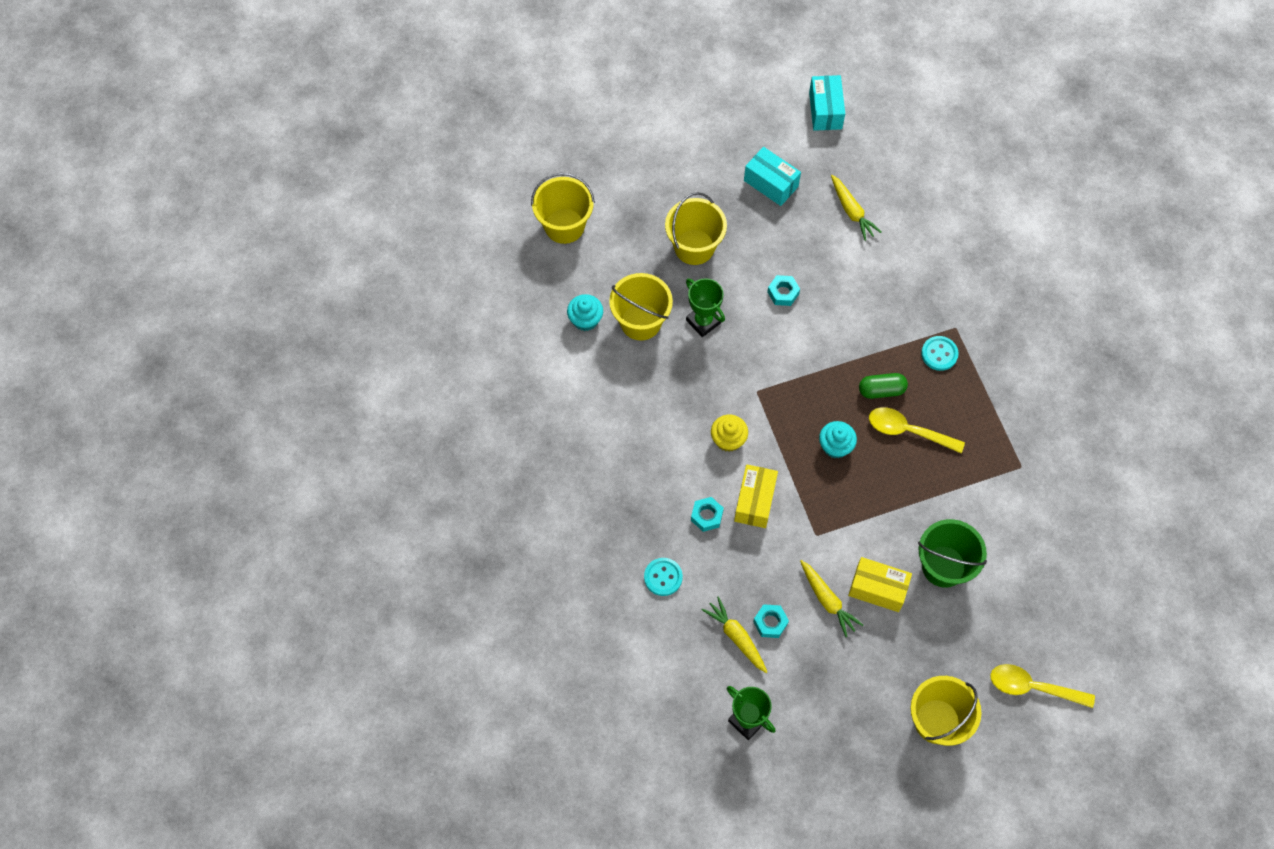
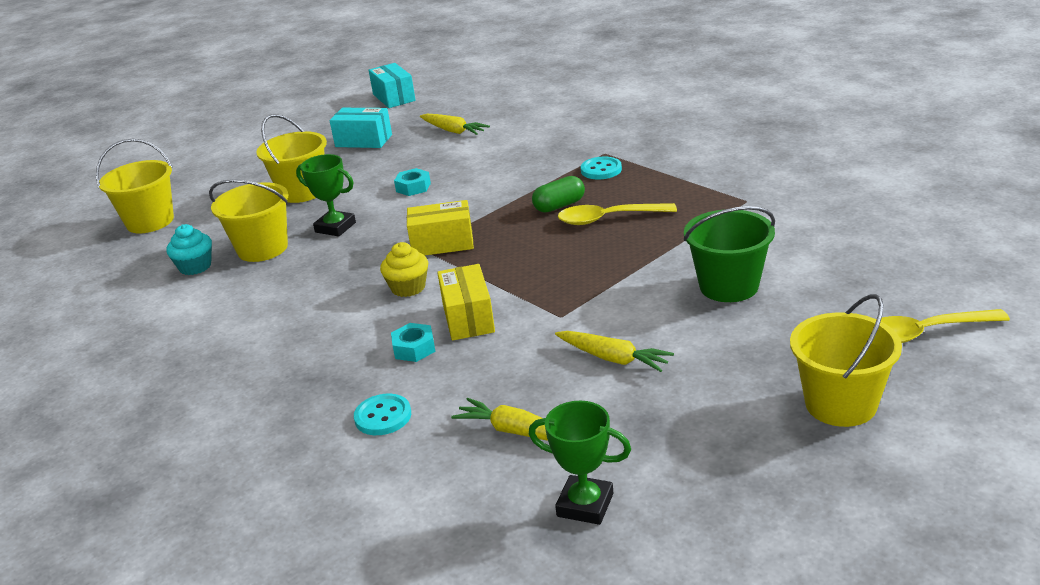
camera: 20 degrees left, 35 degrees down
(770, 622) = (553, 402): turquoise nut -> none
(835, 446) = (536, 252): turquoise cupcake -> none
(877, 589) = (667, 328): yellow box -> yellow box (442, 243)

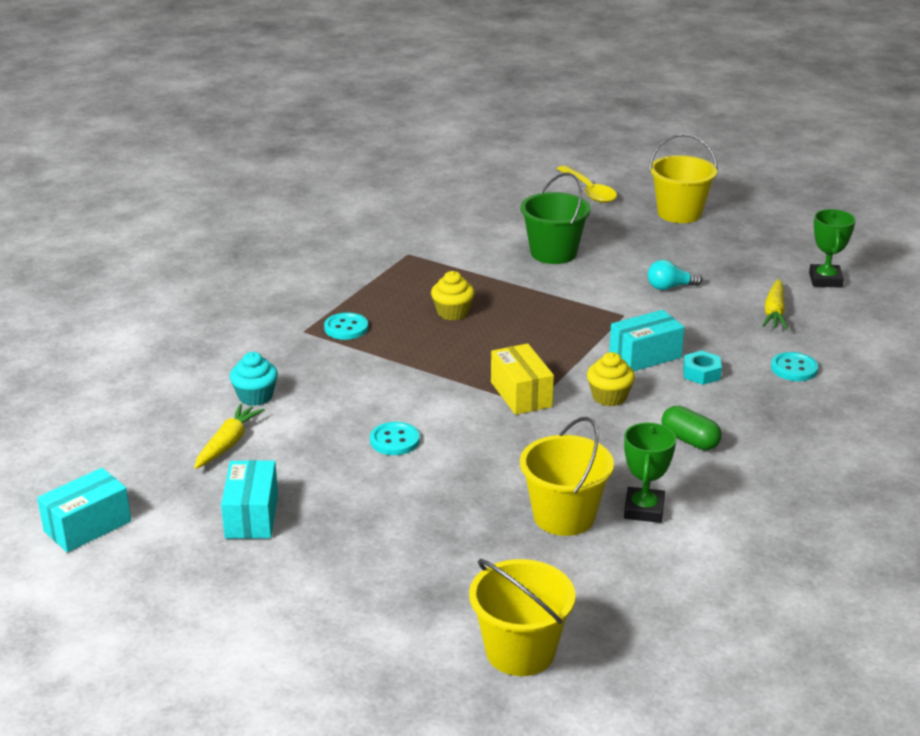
camera: 110 degrees left, 0 degrees up
(195, 267) = (620, 558): turquoise cupcake -> turquoise cupcake (255, 396)
(302, 192) = (414, 528): yellow bucket -> none
(335, 227) = (502, 474): green trophy -> green trophy (644, 509)
(413, 187) = (394, 440): turquoise nut -> turquoise button
(468, 318) = (645, 356): yellow box -> turquoise box
(559, 206) = (429, 341): green capsule -> green capsule (690, 440)
(608, 219) = (452, 312): yellow spoon -> yellow cupcake
(613, 358) = (670, 287): yellow carrot -> turquoise light bulb

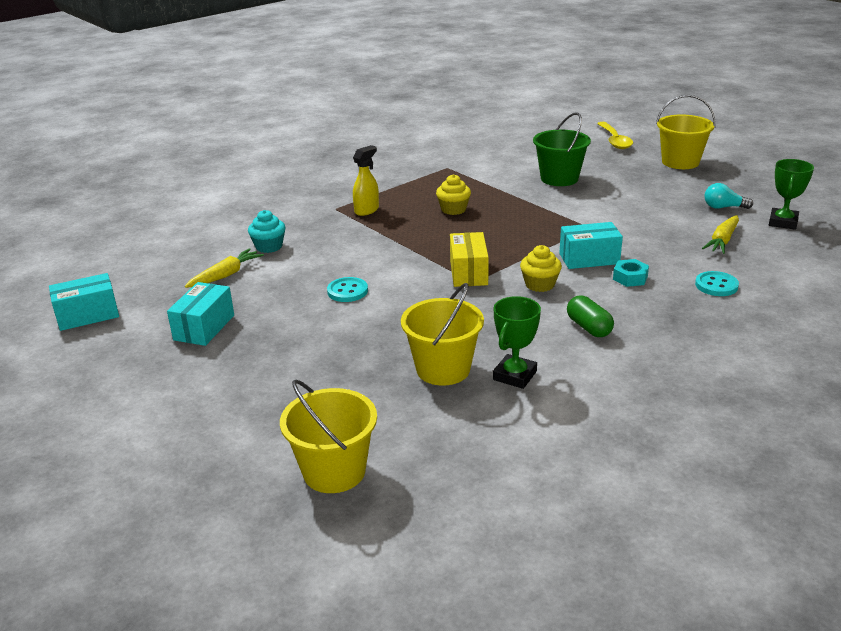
camera: 20 degrees right, 0 degrees up
(346, 328) = (367, 210): turquoise button -> yellow spray bottle
(670, 287) = (641, 212): turquoise light bulb -> turquoise light bulb (723, 207)

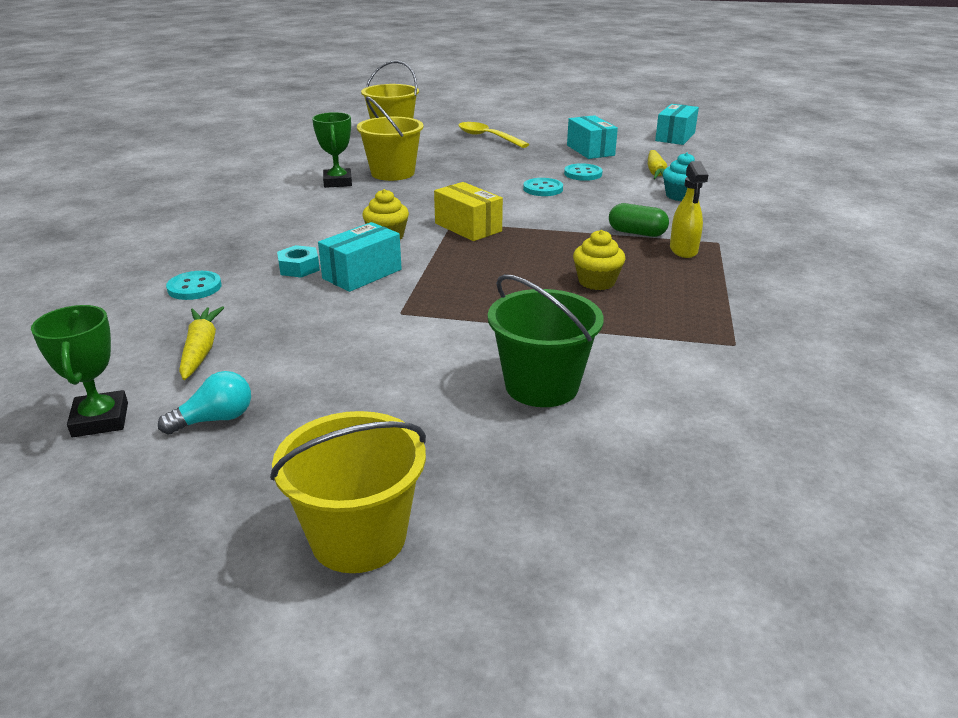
camera: 140 degrees right, 0 degrees up
(281, 297) = (583, 174): none -> turquoise button
(589, 327) = (307, 219): green capsule -> green capsule (637, 233)
(614, 140) = (576, 568): yellow spoon -> yellow spoon (487, 137)

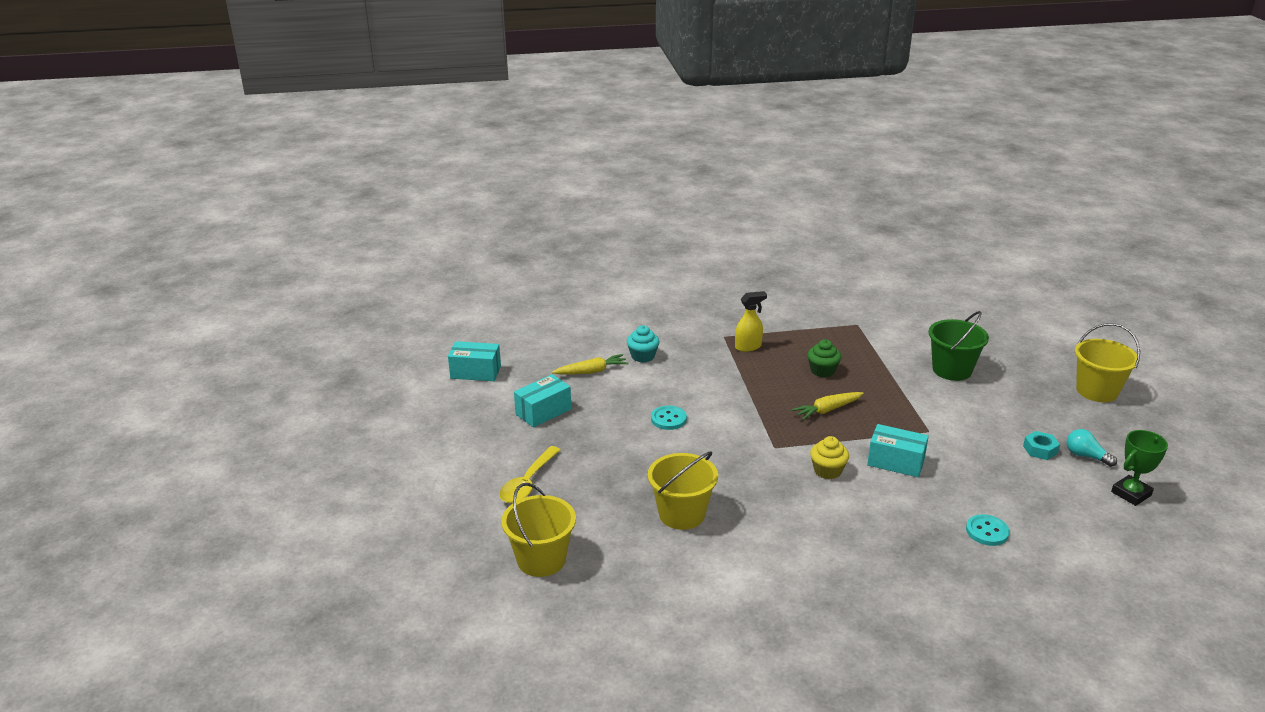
camera: 110 degrees left, 0 degrees up
(201, 350) = (1044, 490): yellow carrot -> yellow carrot (827, 410)
(299, 268) = (914, 494): turquoise nut -> turquoise nut (1040, 450)
(337, 182) = (730, 542): green trophy -> none
(468, 227) = (778, 437): yellow box -> none
(583, 174) = (616, 406): turquoise button -> none
(596, 282) = (822, 371): yellow cupcake -> green cupcake
(637, 233) = (732, 366): green capsule -> none

